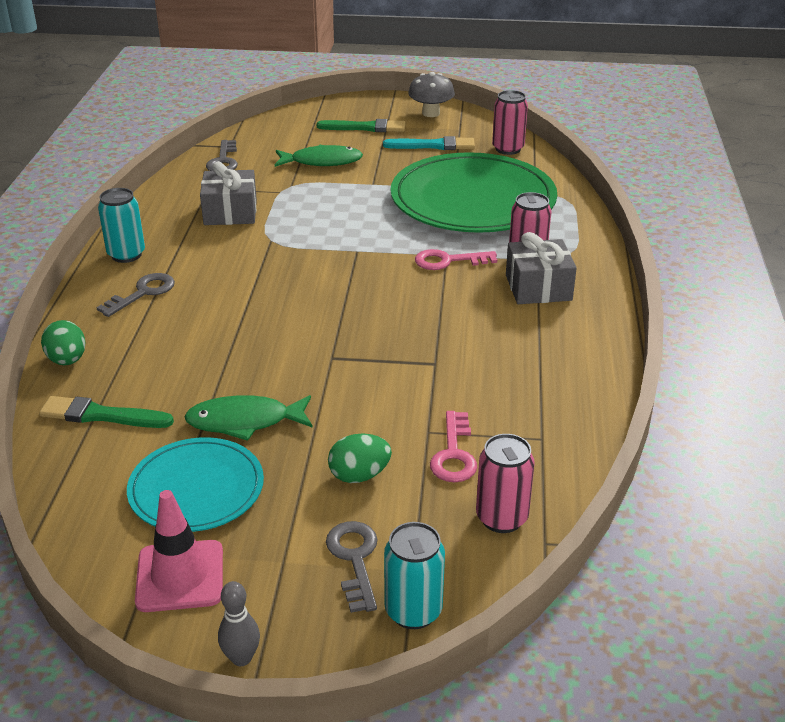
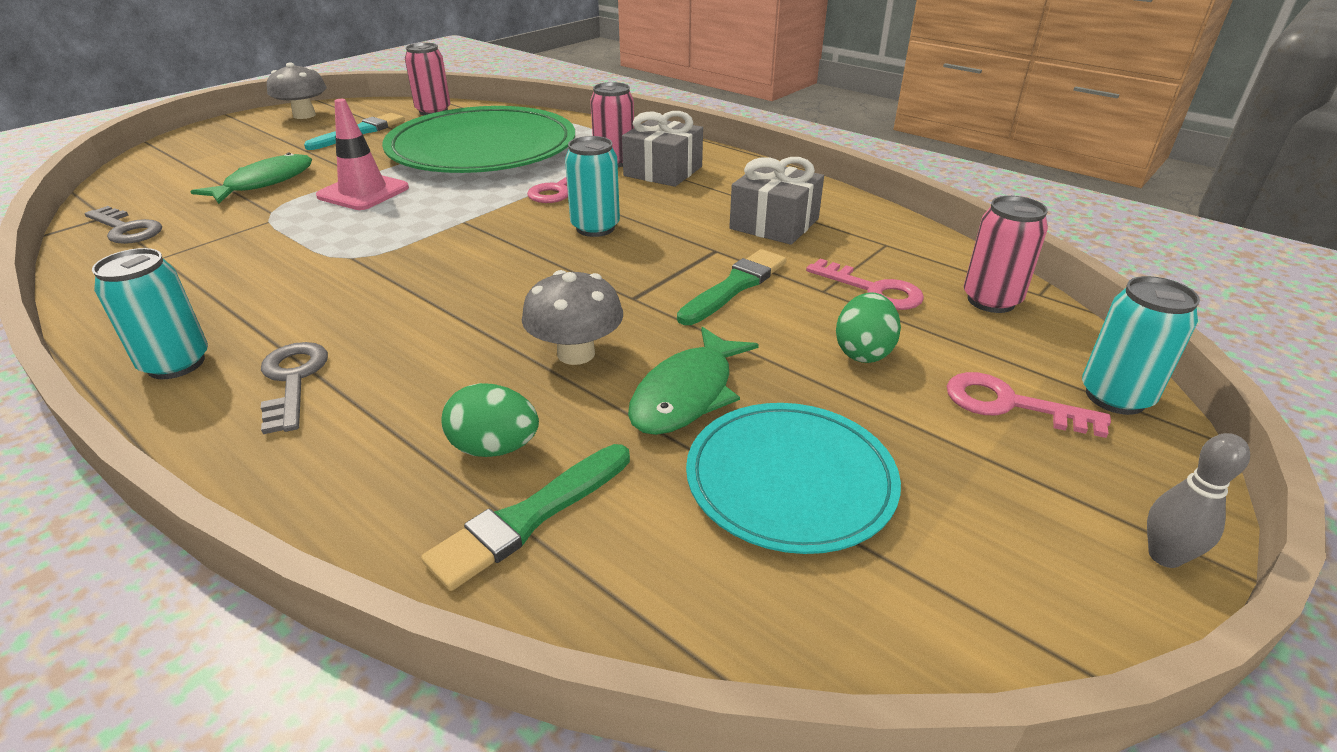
camera: 55 degrees left, 0 degrees up
(67, 360) = (341, 509): green egg -> green egg (494, 448)
(180, 576) = (971, 559): pink traffic cone -> pink traffic cone (363, 192)
(230, 212) = (243, 261): grey gift -> grey gift (774, 224)
(248, 365) = (576, 353): none -> grey mushroom
(354, 559) = (1009, 404): grey key -> pink key
(365, 128) = (255, 145): green brush -> green brush (734, 286)
(407, 301) = (595, 228): none -> turquoise can

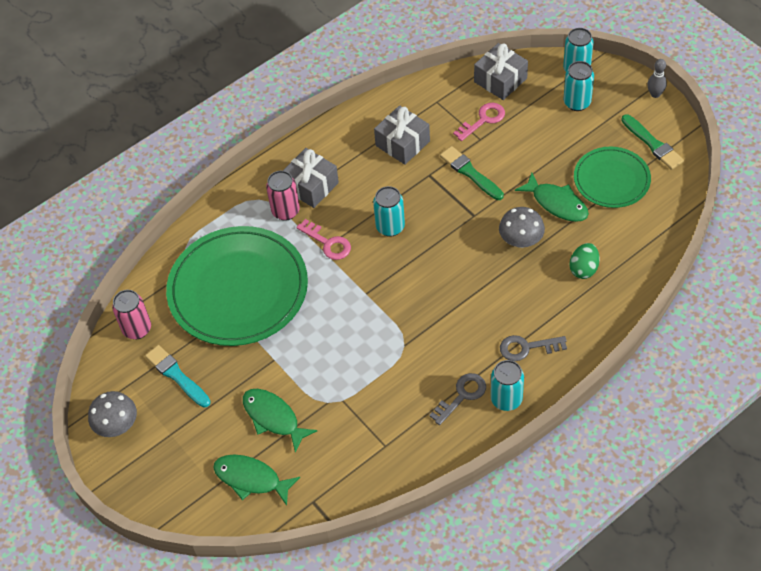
camera: 75 degrees left, 20 degrees up
(126, 229) = (339, 479): grey key -> grey key (462, 396)
(176, 179) = (251, 479): none -> green fish
(363, 192) = (306, 353): pink traffic cone -> none
(530, 517) = (622, 257): green brush -> green brush (652, 144)
(790, 480) = (611, 179): turquoise plate -> green plate
(863, 352) = (535, 138): green egg -> none
(991, 301) = (500, 80): pink can -> grey gift
(1009, 404) = (577, 102): pink key -> turquoise can

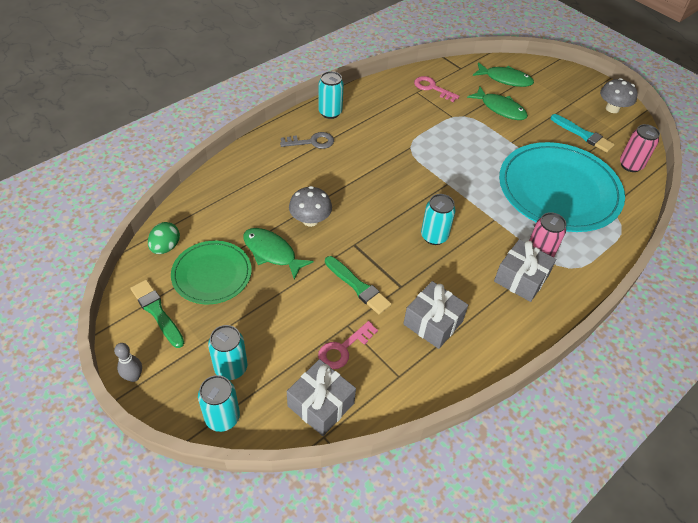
camera: 170 degrees right, 5 degrees down
(238, 289) = (559, 190): green plate -> turquoise plate
(328, 243) = (490, 224): pink key -> pink key (432, 88)
(462, 396) = (363, 115): grey key -> none
(583, 269) = (256, 195): green egg -> green egg (165, 247)

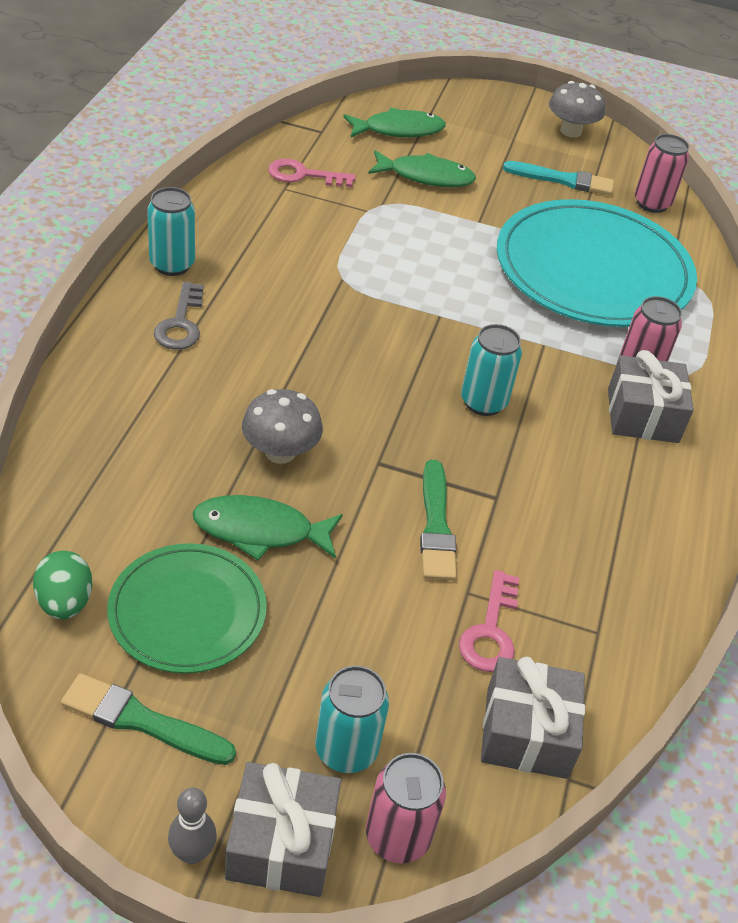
camera: 35 degrees left, 5 degrees down
(222, 417) = (397, 836): turquoise can -> pink can
(312, 142) = (180, 323): grey key -> grey key turned 135 degrees clockwise
(358, 286) = (436, 525): green brush -> green brush turned 75 degrees clockwise
(433, 323) = (581, 531): grey gift -> grey gift (281, 843)

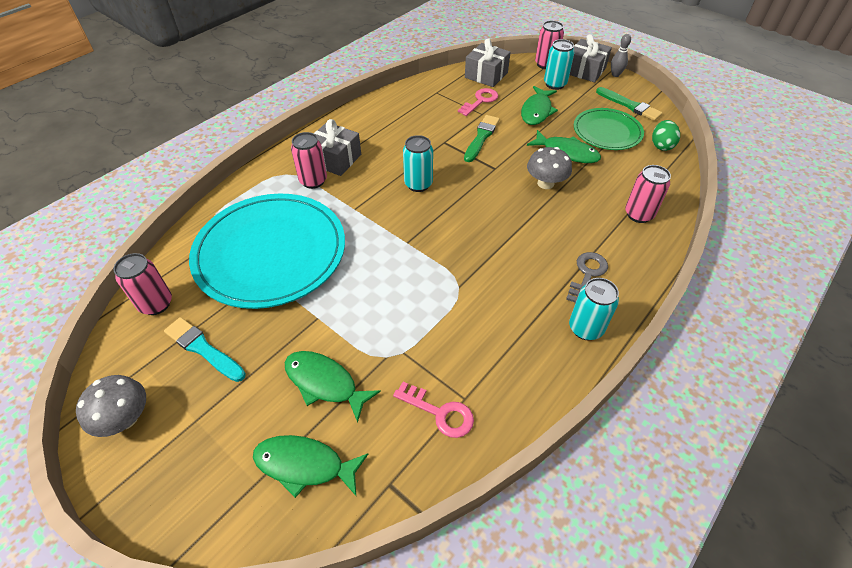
camera: 150 degrees left, 5 degrees up
(110, 429) = (638, 214): none -> pink can
(357, 633) = (536, 111): none -> green fish

